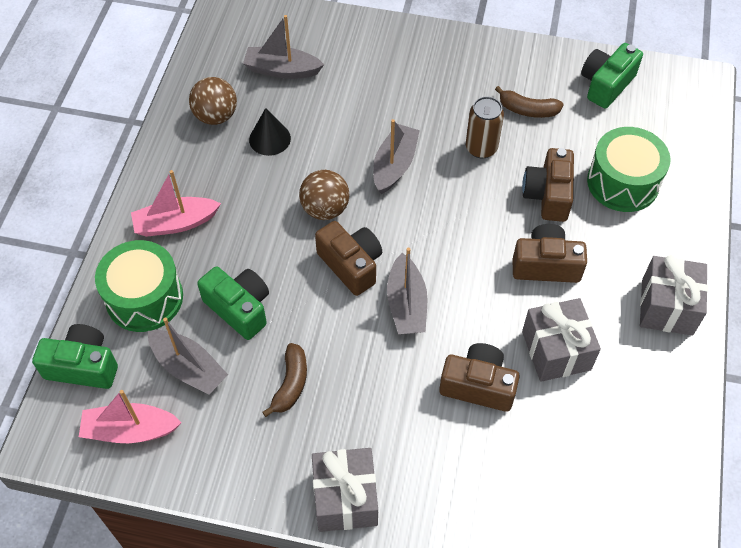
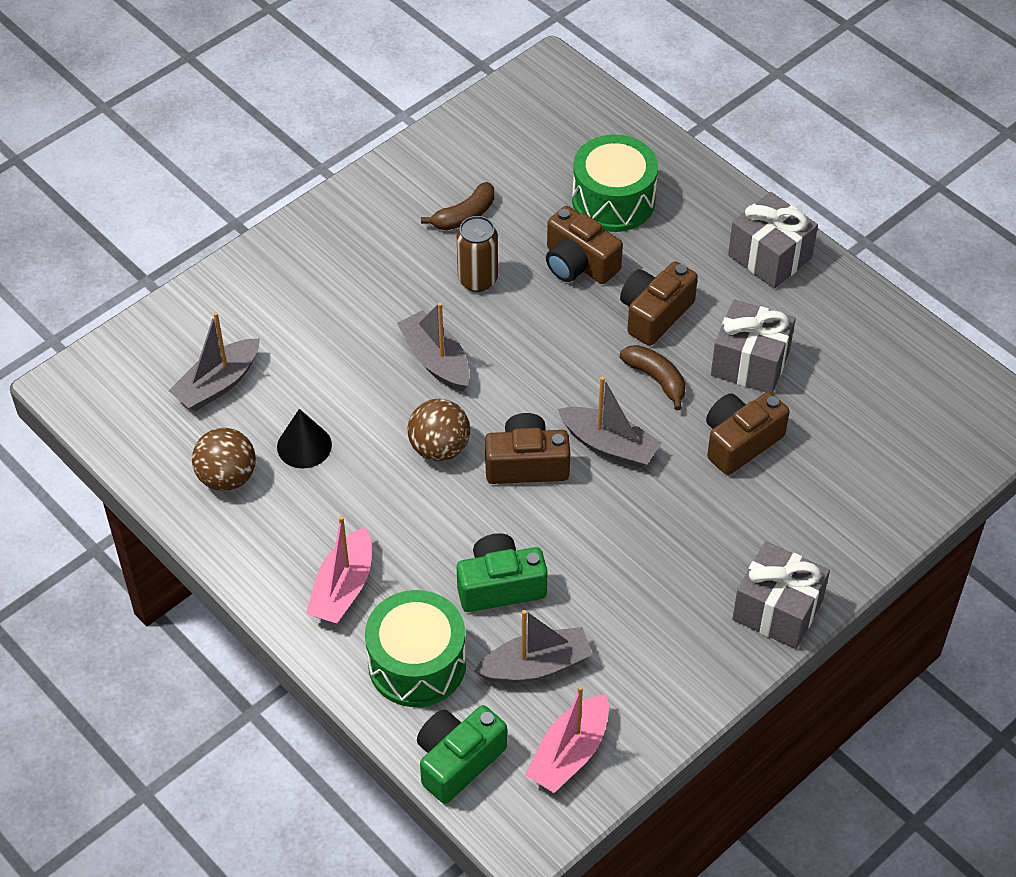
camera: 55 degrees left, 5 degrees down
(291, 384) = (623, 588): brown banana -> brown banana (656, 379)
(606, 84) = (489, 138): green camera -> none

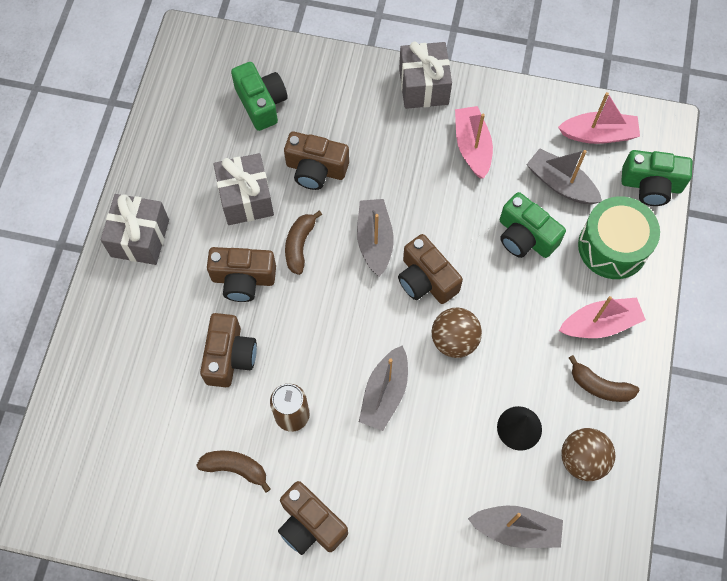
camera: 125 degrees left, 15 degrees up
(280, 541) = (600, 386): none -> brown banana
(365, 241) = (310, 524): none -> brown camera
(613, 200) = (150, 371): green drum -> none
(655, 608) = (472, 147): none -> pink boat
(868, 439) = (261, 103): none -> green camera

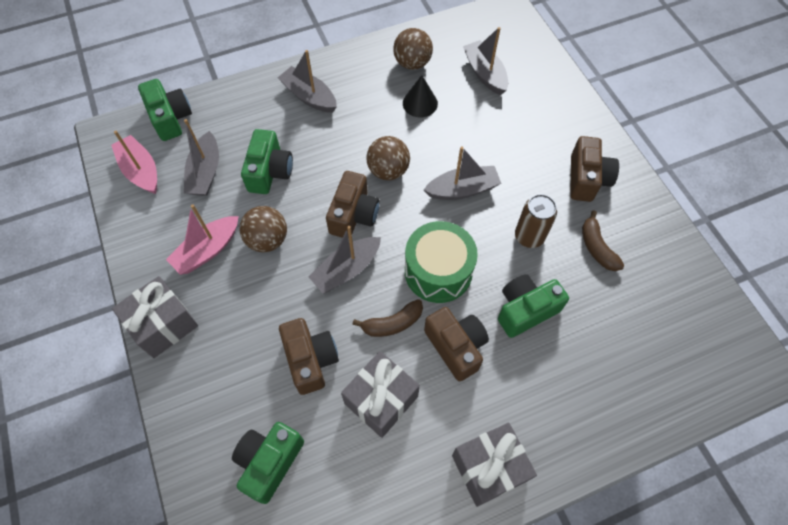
camera: 125 degrees left, 5 degrees down
(230, 356) = (525, 310): brown camera -> green camera
(450, 196) = (267, 240): none -> brown ball
(600, 324) = (309, 97): pink boat -> grey boat
(600, 386) = (355, 77): brown banana -> none
(613, 247) = (241, 117): green drum -> green drum (438, 271)

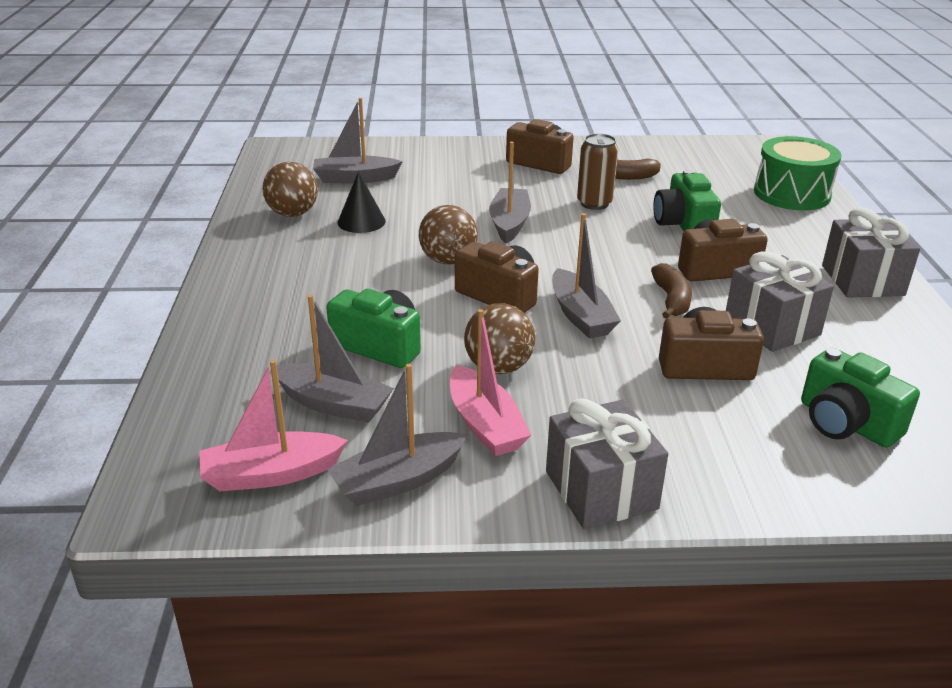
camera: 70 degrees left, 30 degrees down
(170, 118) = (184, 424): green camera -> none
(309, 97) = (272, 291): grey boat -> grey boat (398, 481)
(438, 271) = (613, 259): green drum -> green drum (791, 194)

